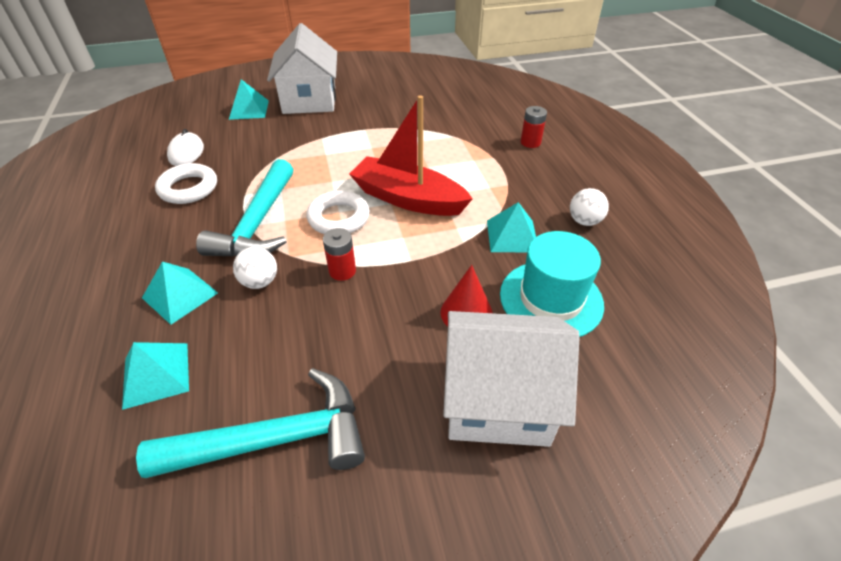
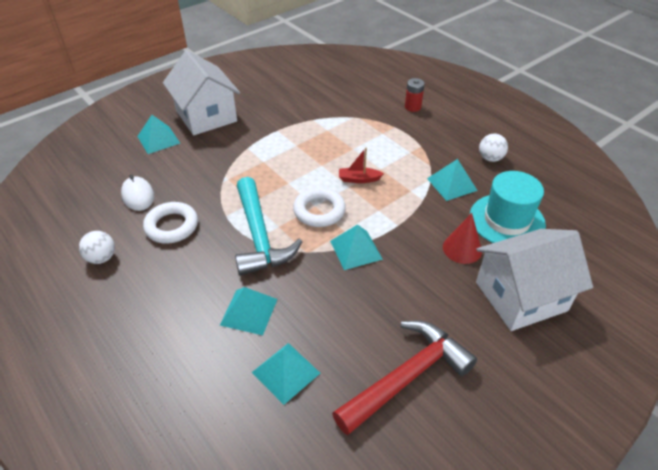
camera: 25 degrees left, 0 degrees up
(260, 282) = (302, 279): white ball -> white ball (102, 258)
(275, 439) = (407, 377): turquoise hammer -> red hammer
(342, 271) = (356, 250): red battery -> turquoise pyramid
(408, 199) = (359, 179): red boat -> red boat, size x0.43

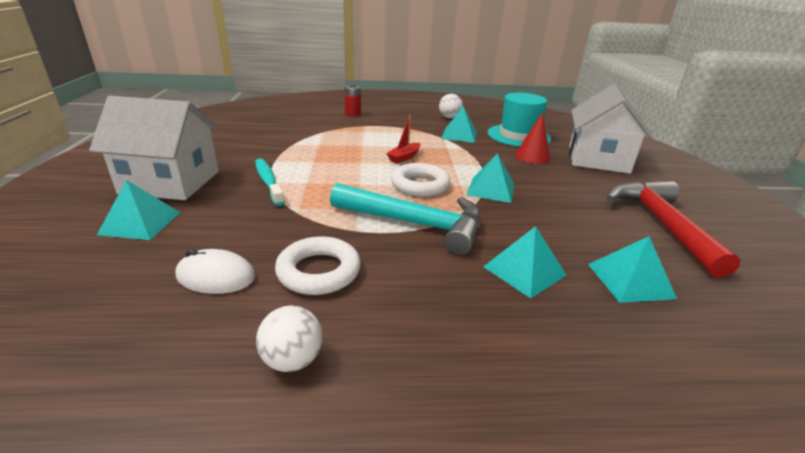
camera: 55 degrees left, 15 degrees down
(246, 147) = (268, 181): none -> turquoise toothbrush

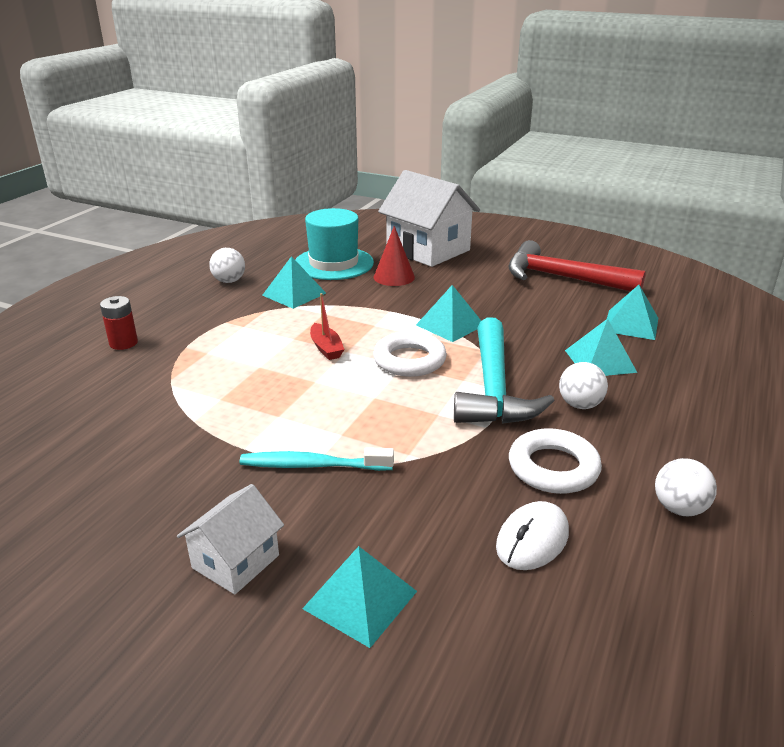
camera: 60 degrees left, 0 degrees up
(170, 182) = (235, 561): white house -> white house, size x0.53
(415, 224) = (493, 388): turquoise hammer -> turquoise hammer turned 135 degrees clockwise
(430, 270) = (580, 405): none -> white ball

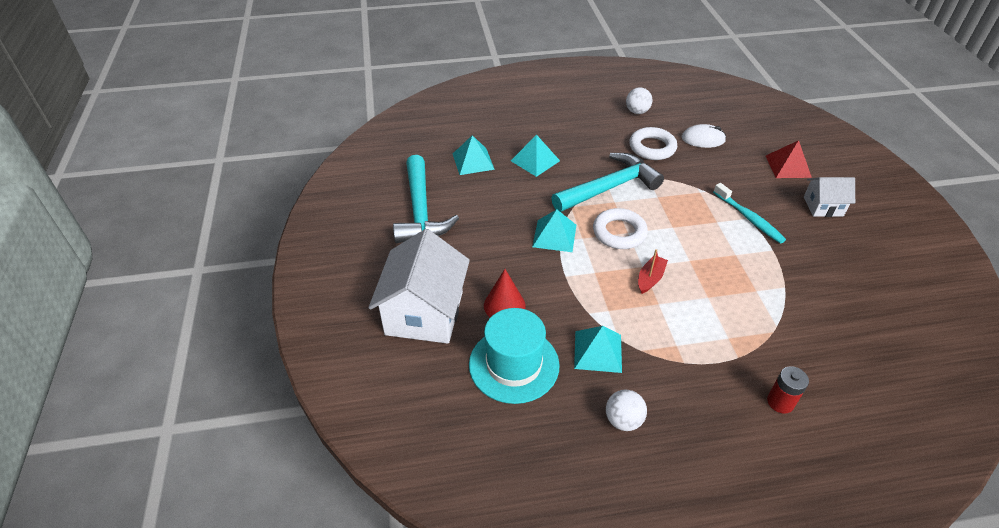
camera: 125 degrees left, 15 degrees up
(360, 599) = (788, 166): turquoise pyramid -> red pyramid
(562, 278) = (420, 211): red hammer -> turquoise hammer
(580, 405) = (590, 155): white ball -> none

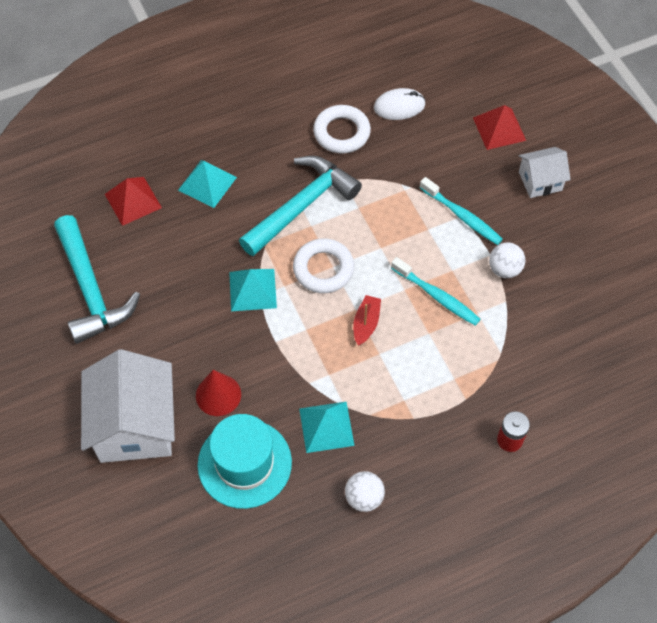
camera: 15 degrees left, 15 degrees up
(473, 161) = (133, 201): turquoise pyramid -> red pyramid
(637, 111) = (315, 77): white ball -> white ball (504, 269)
(719, 271) = (437, 296): none -> turquoise toothbrush

